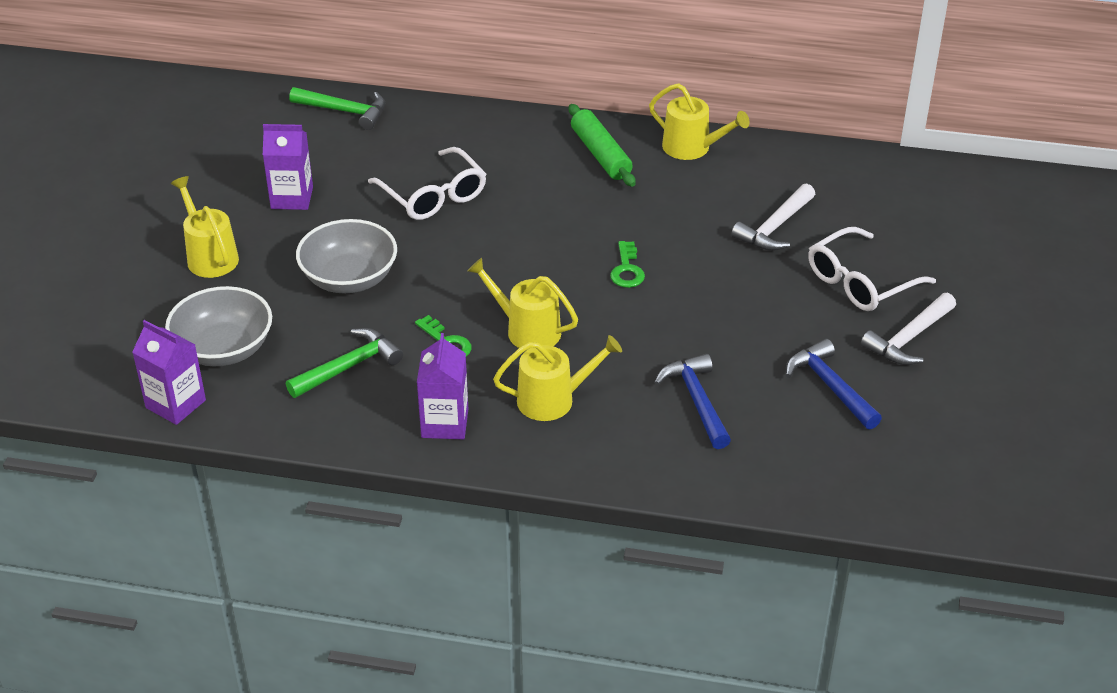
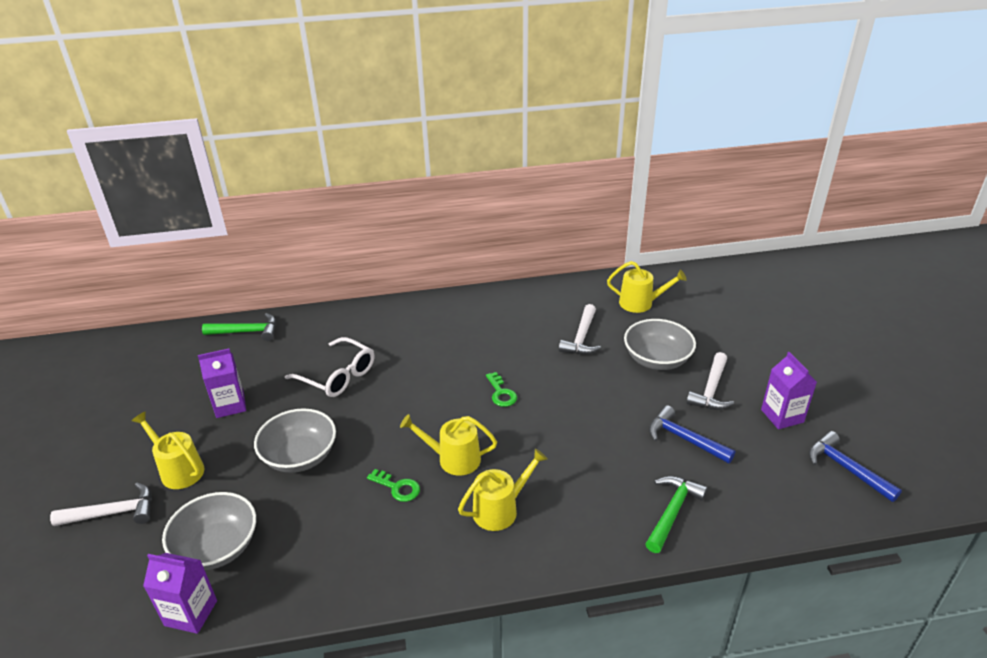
camera: 20 degrees left, 5 degrees down
(127, 283) = (113, 513): none -> white hammer
(349, 367) = (329, 531): green hammer -> green hammer (672, 512)
(445, 423) = (427, 556): purple carton -> purple carton (782, 416)
(600, 154) = (441, 318): green rolling pin -> none
(692, 148) = (499, 299): yellow watering can -> yellow watering can (640, 303)
(697, 401) = (603, 478): blue hammer -> blue hammer (846, 468)
(860, 282) = (657, 359): white glasses -> grey bowl

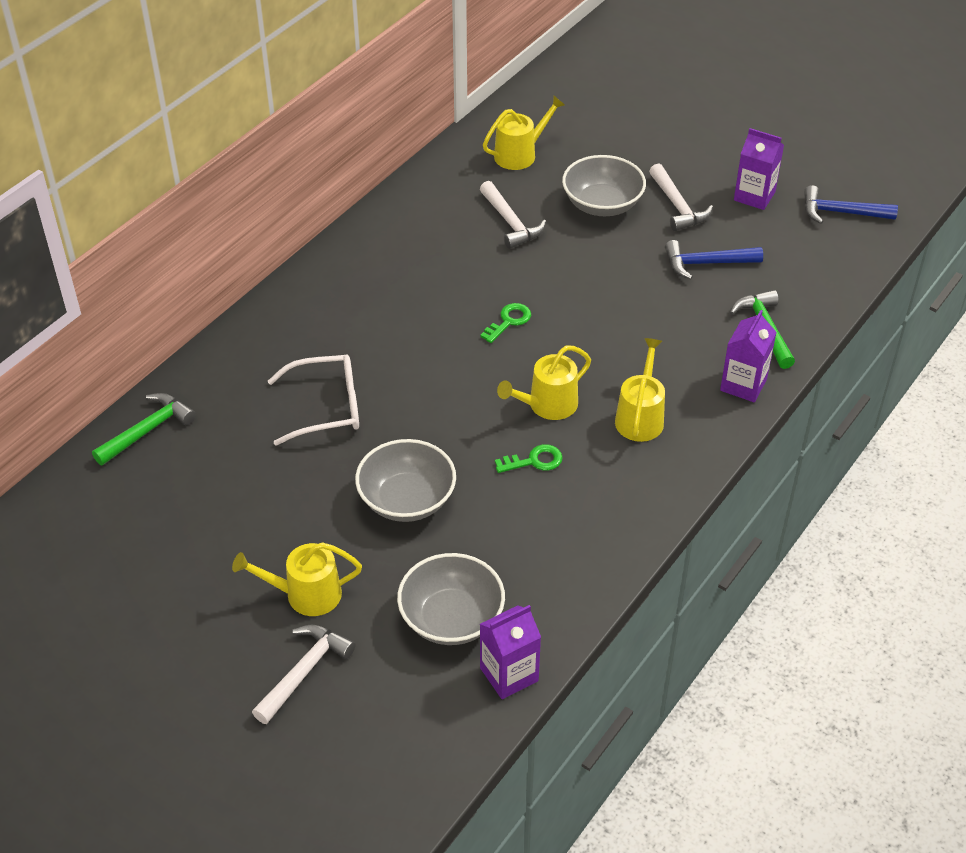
camera: 45 degrees left, 10 degrees up
(230, 405) = (257, 508): purple carton -> purple carton (743, 385)
(501, 393) = (509, 321): green key -> green key turned 75 degrees counterclockwise

